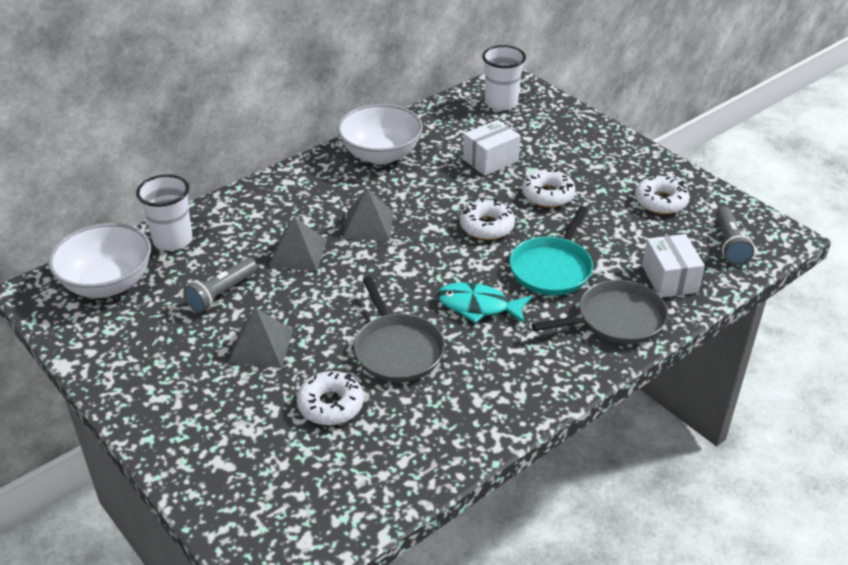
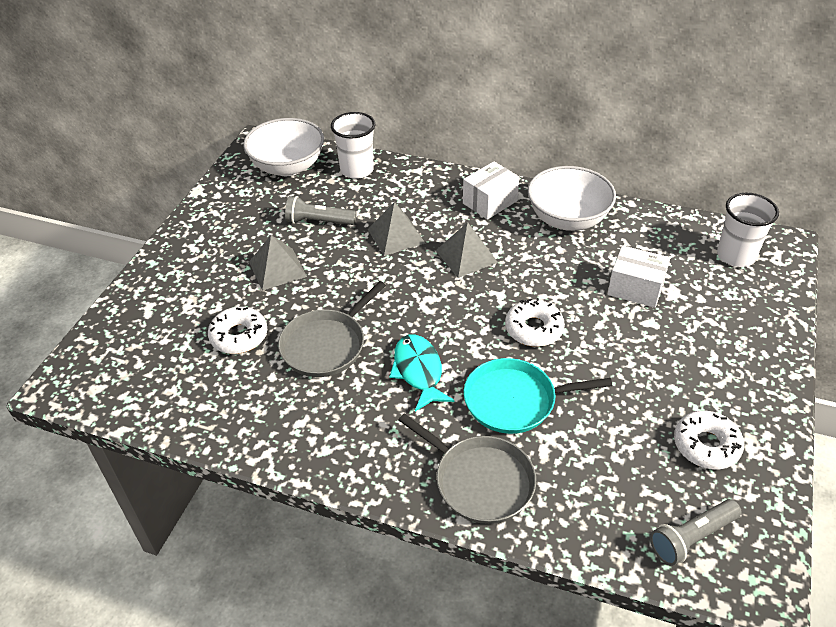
camera: 60 degrees right, 5 degrees up
(548, 195) = (624, 351): white donut -> none
(669, 279) = (581, 502): white box -> white box (490, 202)

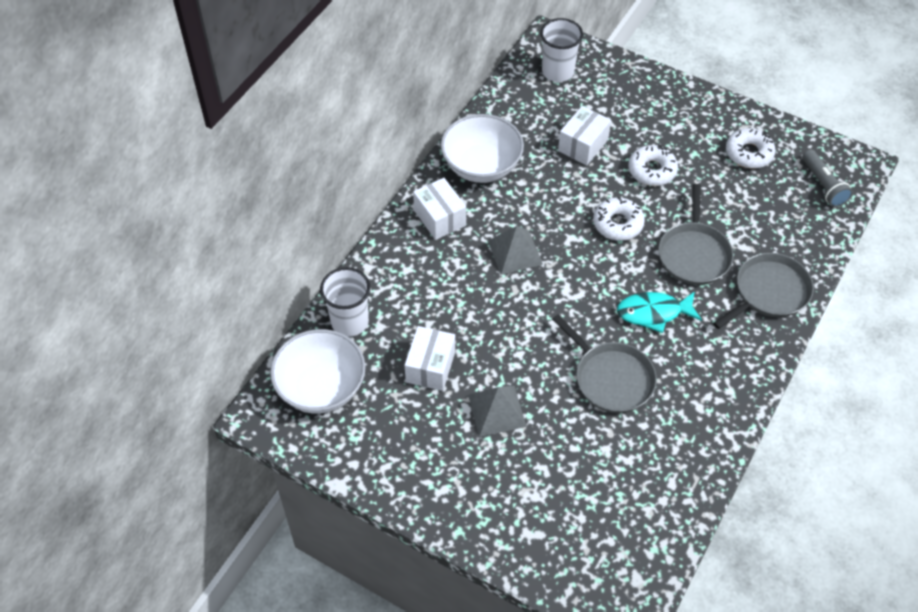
camera: 80 degrees left, 10 degrees up
(239, 336) = (587, 450): white donut -> white donut (652, 170)
(318, 222) = (430, 367): grey flashlight -> white box
(396, 236) = (471, 302): grey pyramid -> none
(515, 400) = (694, 254): turquoise pan -> grey pan

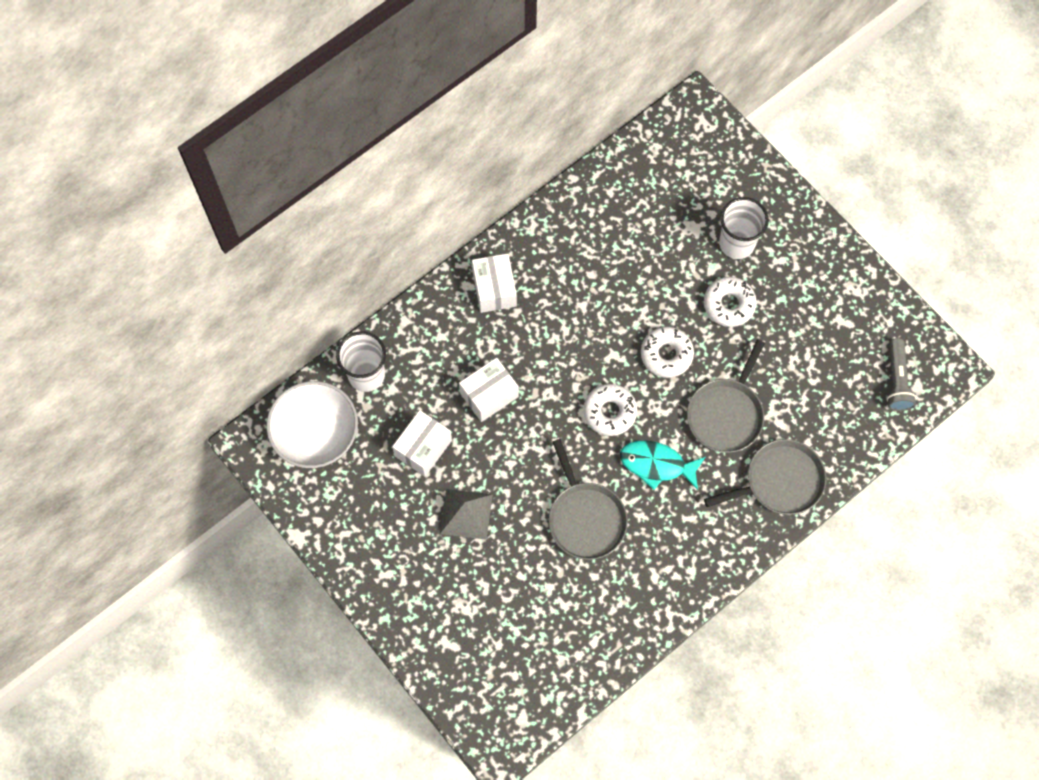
camera: 20 degrees right, 15 degrees up
(481, 166) = (559, 242): white bowl -> none
(515, 252) = (551, 352): grey pyramid -> none
(558, 71) = (685, 151): white cup -> white cup (737, 243)
(583, 145) = (672, 251): white box -> white box (489, 395)
(749, 153) = (838, 317): white donut -> white donut (609, 412)

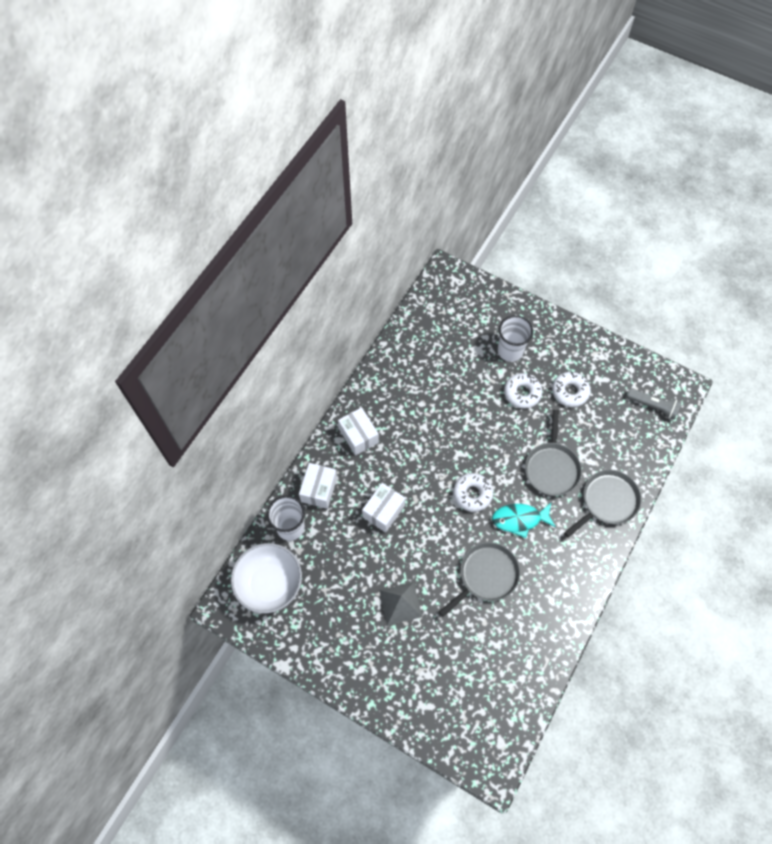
camera: 20 degrees left, 5 degrees down
(423, 448) = (351, 566): white box -> white box (319, 489)
(585, 518) = (486, 576): grey pan -> grey pan turned 90 degrees counterclockwise
(666, 355) = (494, 441): white donut -> white donut (570, 391)
(896, 380) = (653, 406): grey flashlight -> grey flashlight turned 45 degrees counterclockwise

